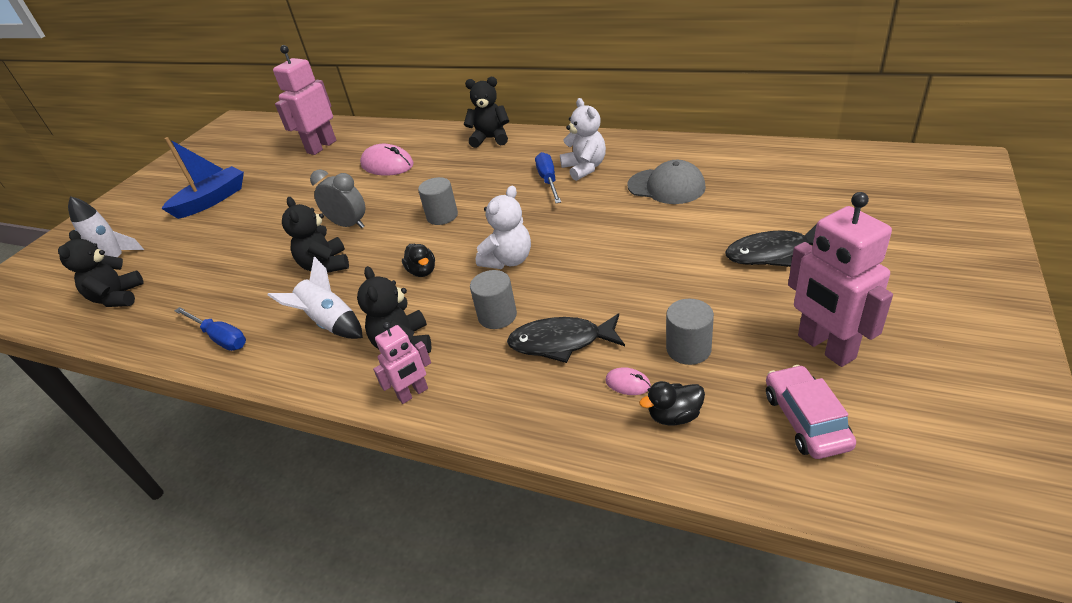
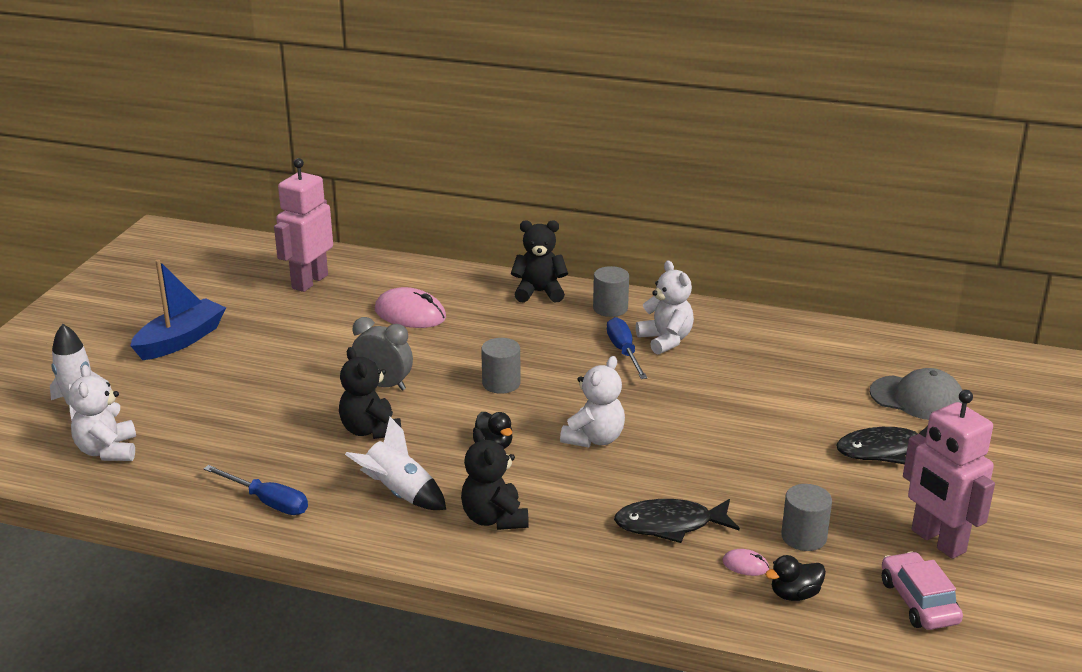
camera: 10 degrees left, 10 degrees down
(118, 297) = (108, 451): black teddy bear -> white teddy bear
(413, 393) = (519, 566): pink robot -> none
(497, 316) = (594, 496): grey cylinder -> grey cylinder (610, 308)
(666, 186) = (765, 370): grey cap -> grey cap (917, 398)

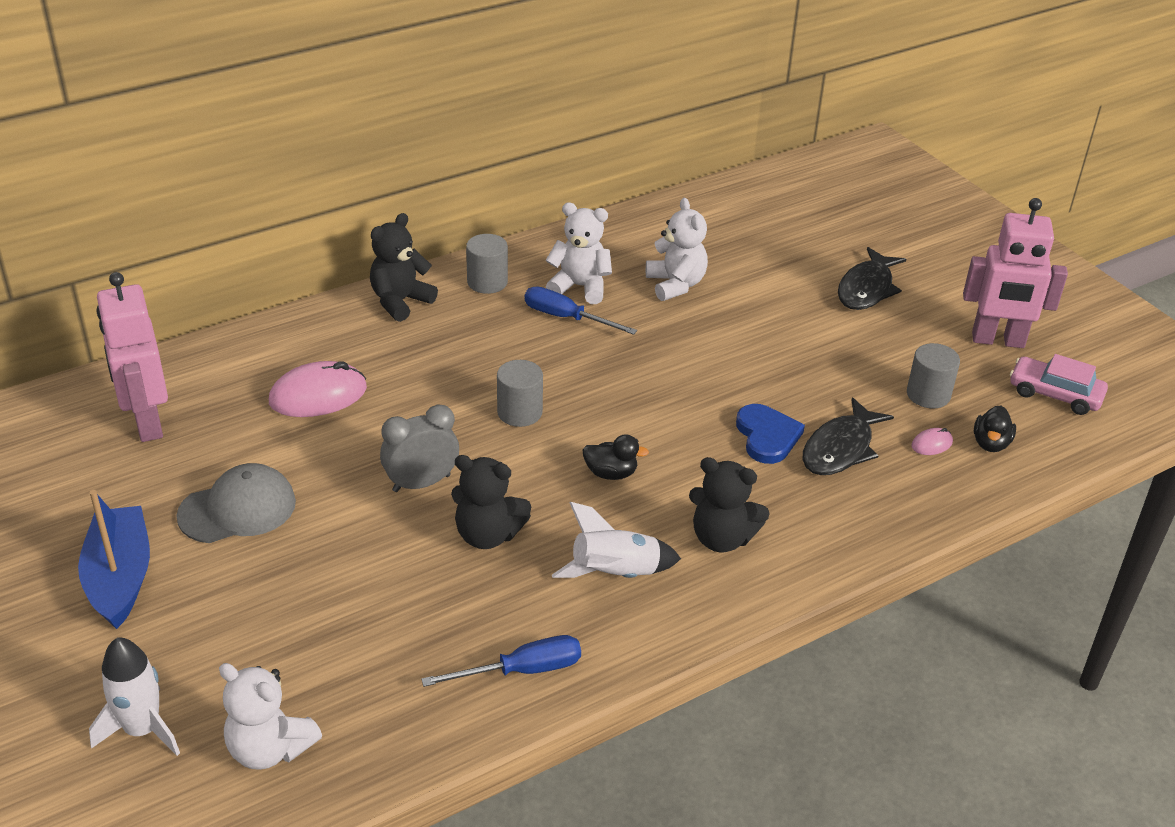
camera: 50 degrees left, 10 degrees up
(594, 439) = (674, 413): white teddy bear -> white teddy bear (675, 284)
(631, 487) = (767, 436): none -> blue heart
(917, 398) = (821, 232): grey cap -> grey cap (237, 509)

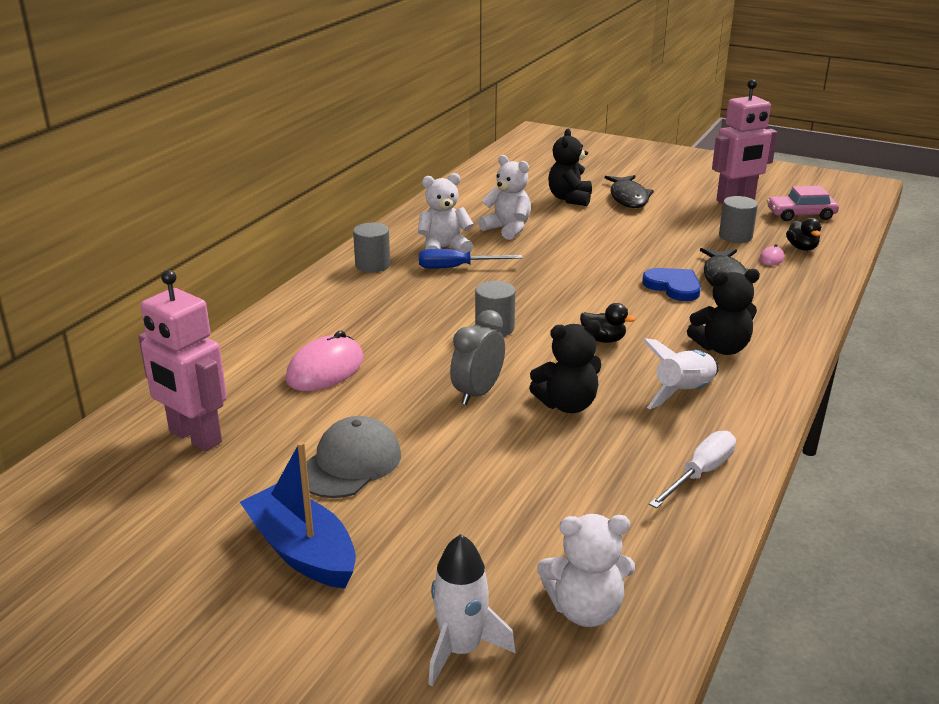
camera: 30 degrees left, 10 degrees down
(400, 301) = (319, 295): black teddy bear -> black teddy bear (570, 199)
(522, 671) = (700, 473): blue screwdriver -> white screwdriver
(611, 473) = (603, 339): black duck -> black duck turned 45 degrees clockwise

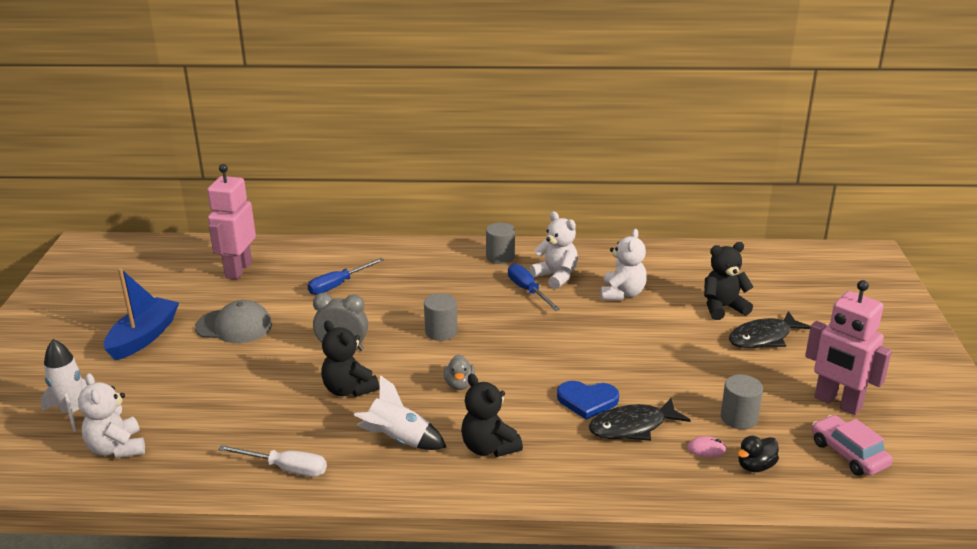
camera: 65 degrees right, 0 degrees up
(325, 369) = (338, 285): pink mouse -> blue screwdriver
(603, 339) = (459, 384): black duck -> grey duck
(673, 286) = (587, 401): blue heart -> blue heart turned 75 degrees clockwise

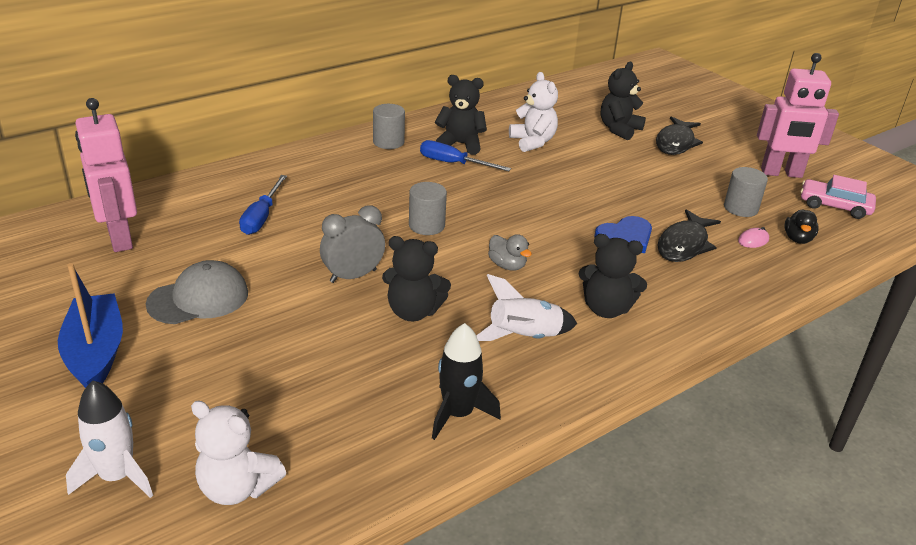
camera: 40 degrees left, 5 degrees up
(286, 469) = (458, 414): white screwdriver -> black rocket
(556, 276) = (460, 144): white teddy bear -> black teddy bear

